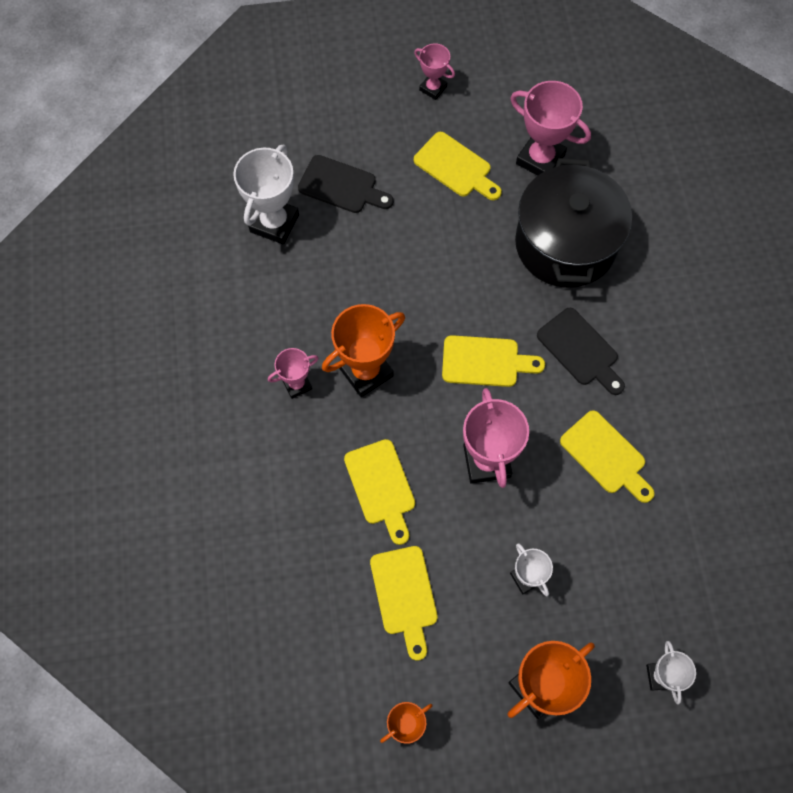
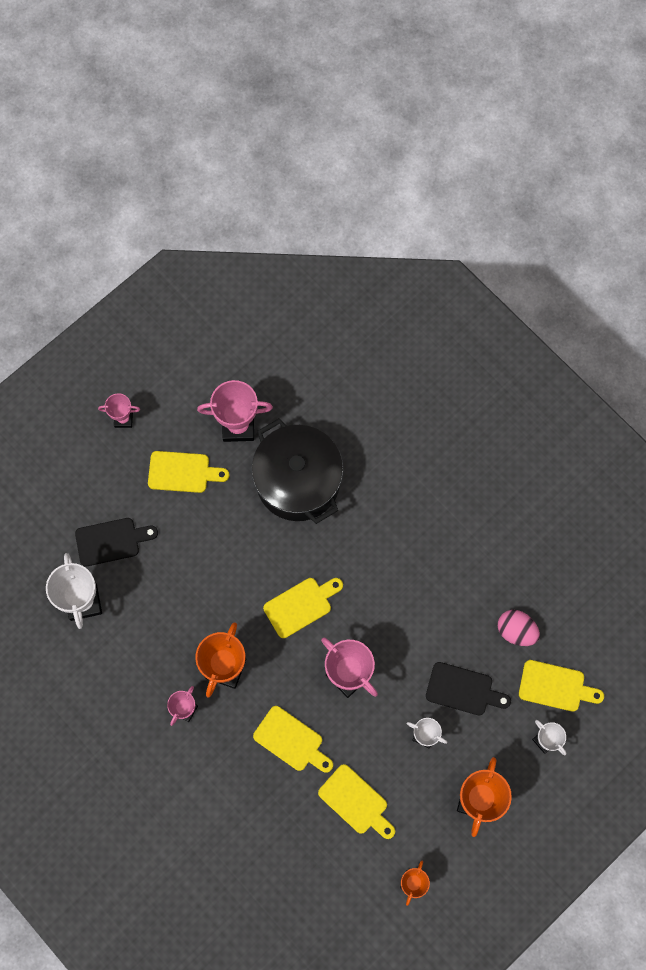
camera: 35 degrees left, 5 degrees up
(580, 350) = (358, 554): black cutting board -> black cutting board (463, 689)
(606, 455) = (421, 617): yellow cutting board -> yellow cutting board (555, 686)
(703, 537) = (516, 631): none -> pink egg

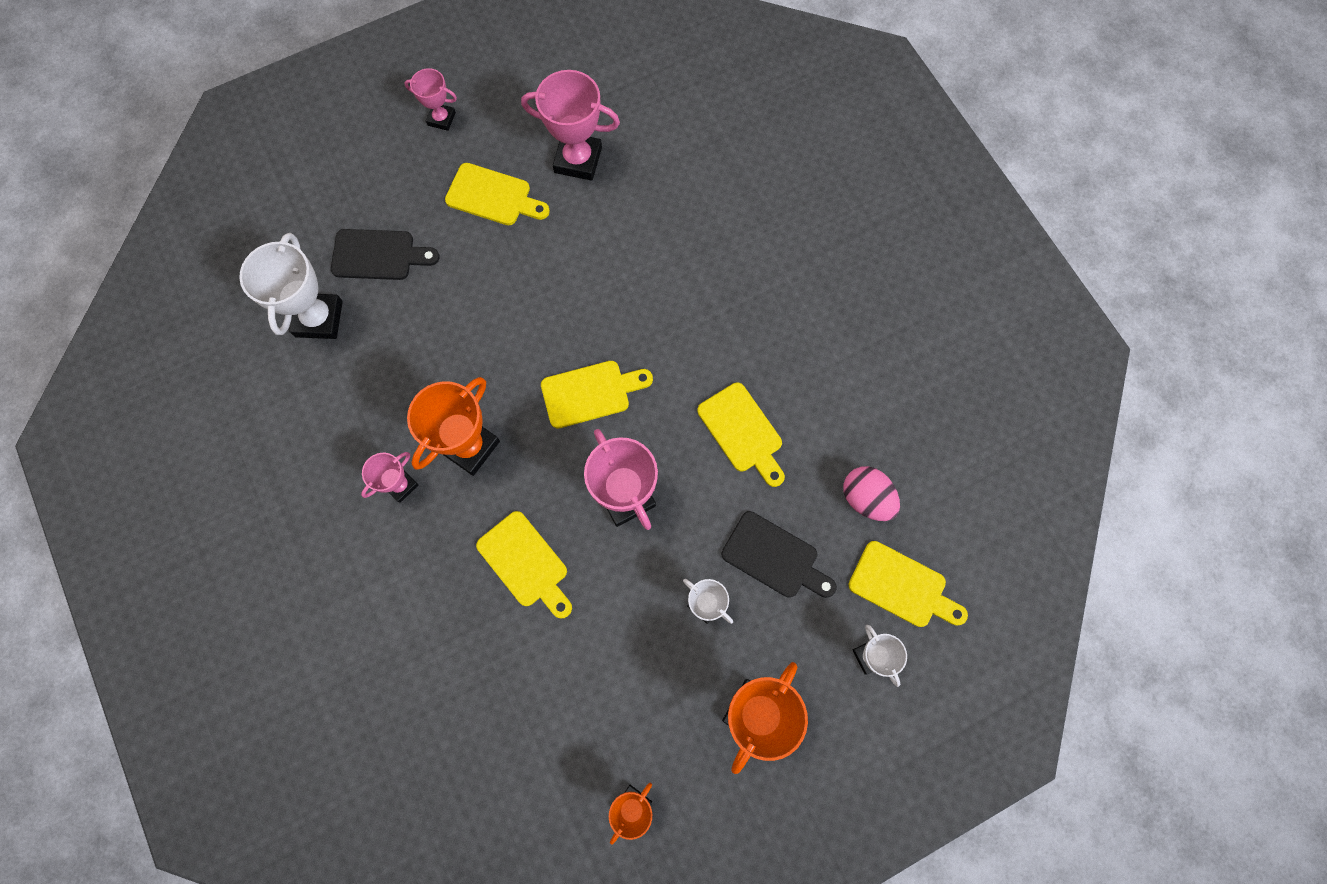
camera: 15 degrees right, 0 degrees up
(298, 481) = (632, 241): black pot -> none
(356, 802) = (587, 669): yellow cutting board -> yellow cutting board (742, 431)

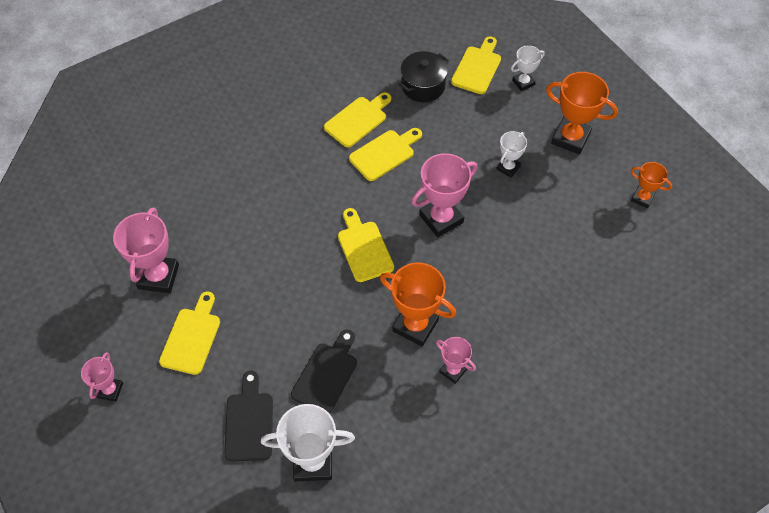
camera: 95 degrees left, 15 degrees down
(526, 563) = (498, 276): yellow cutting board -> yellow cutting board (357, 120)
(774, 557) = (469, 132): black cutting board -> black cutting board (326, 374)
(866, 498) = (423, 86): pink egg -> black pot

